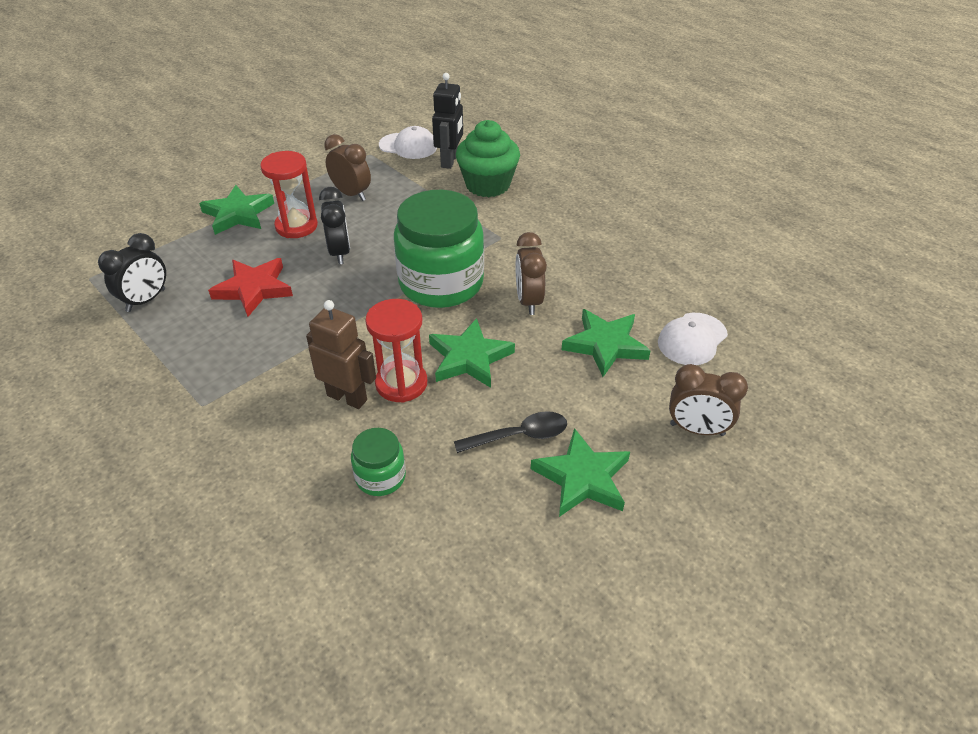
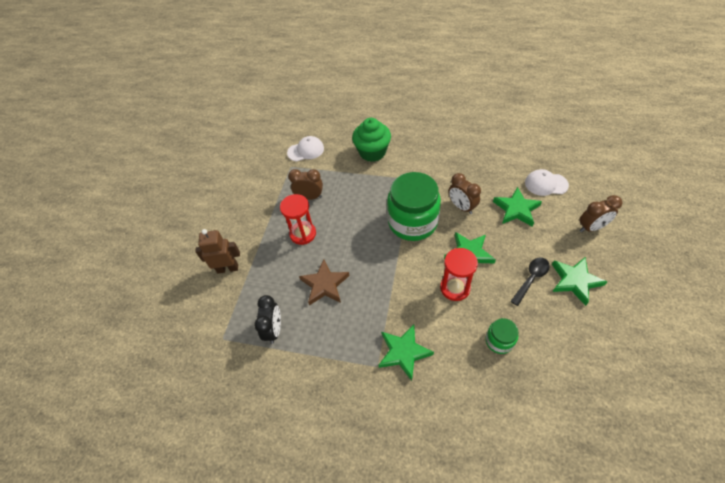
camera: 30 degrees left, 10 degrees up
(238, 214) = (261, 246): green star -> green star (403, 352)
(254, 289) = (324, 284): red star -> brown star
(339, 253) = (344, 235): black clock -> none
(347, 397) = (439, 312): brown robot -> brown robot (228, 268)
(450, 161) = (337, 148): black robot -> none
(692, 339) = (546, 184): white cap -> white cap turned 90 degrees clockwise

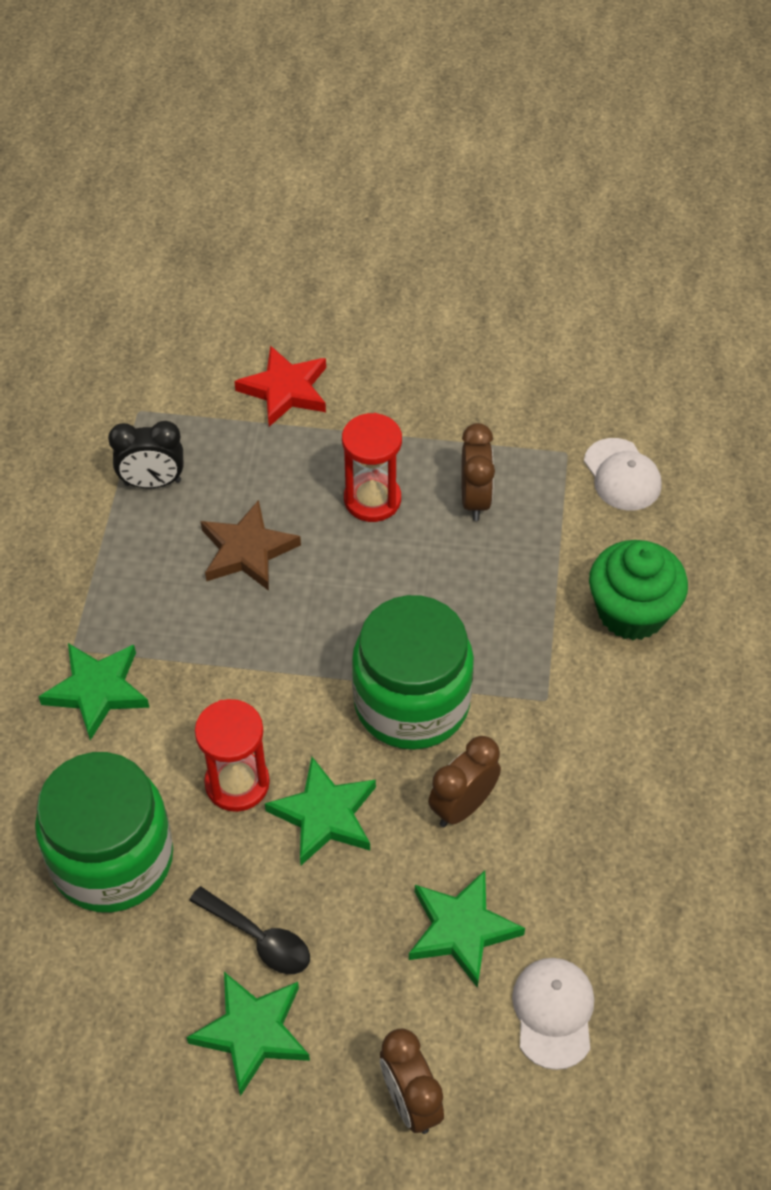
camera: 80 degrees right, 0 degrees up
(228, 268) = (285, 390): brown robot -> red star
(499, 341) = (112, 859): green jar -> green jar, size x2.13

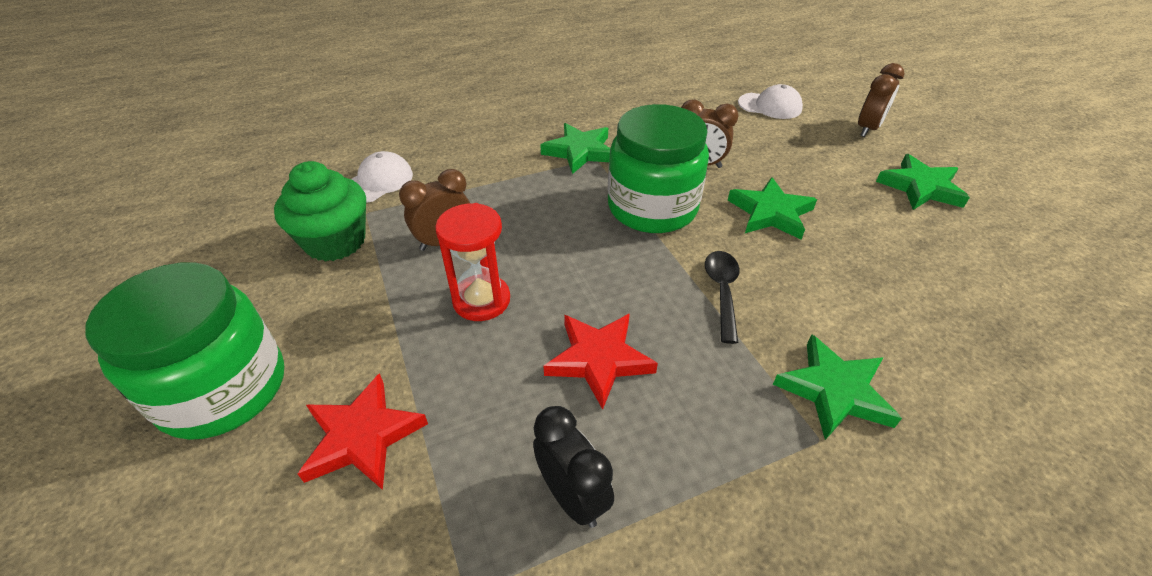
camera: 120 degrees left, 10 degrees down
(112, 859) = (930, 298): green jar -> green jar (223, 389)
(237, 783) = (800, 262): red hourglass -> none
(247, 550) = (599, 360): brown star -> red star
(259, 938) = (874, 207): black spoon -> black spoon (722, 291)
(461, 930) = (768, 142): green star -> green star (580, 151)
(553, 1013) = (770, 106): white cap -> white cap turned 135 degrees counterclockwise
(631, 612) = (500, 147): green cupcake -> green cupcake (335, 242)

